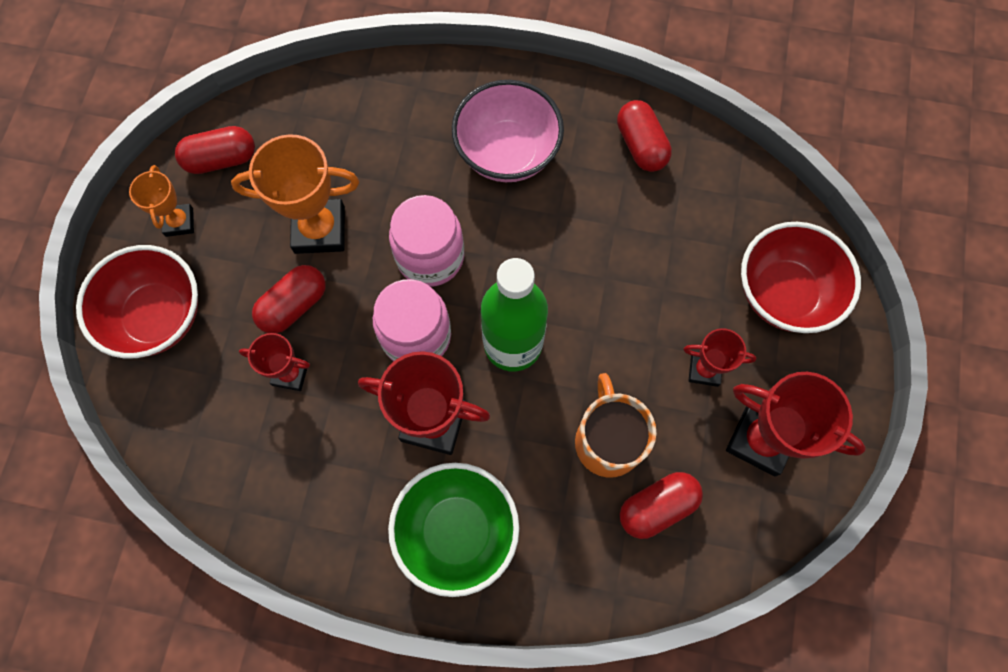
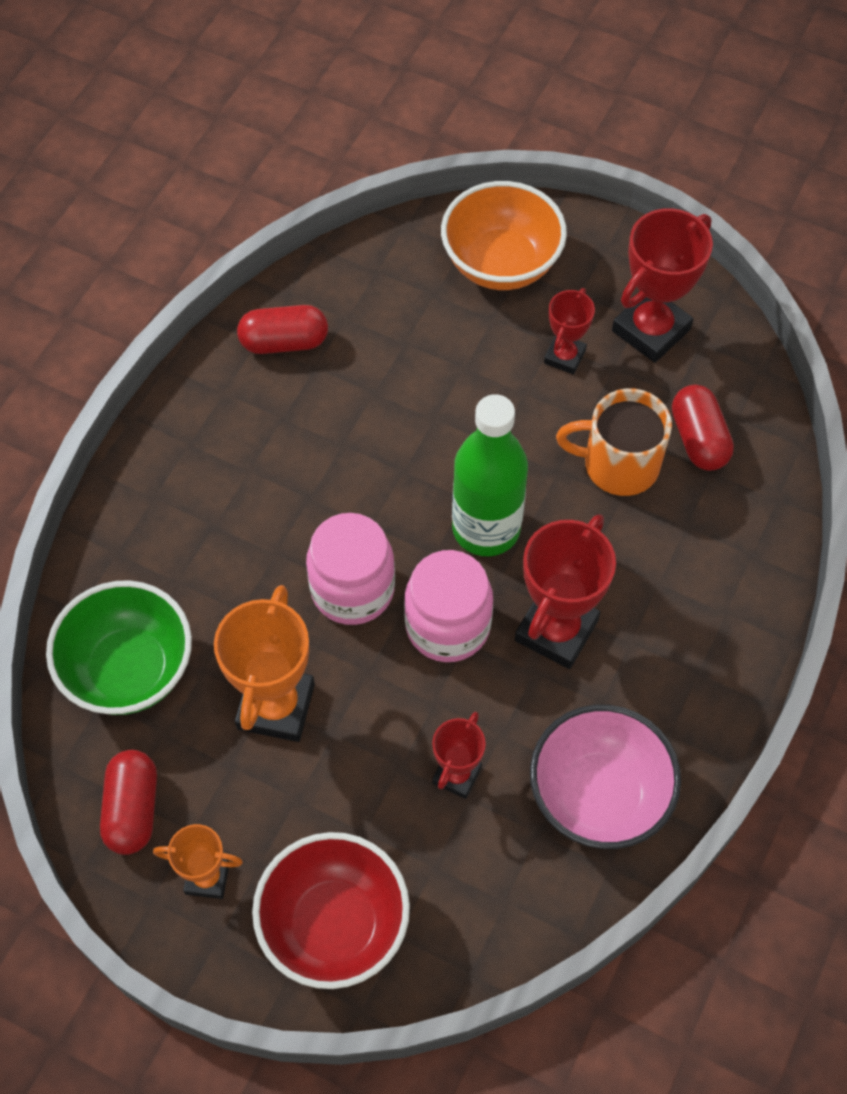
camera: 75 degrees left, 10 degrees down
(294, 305) = (369, 755): red capsule -> none
(456, 531) = (684, 634): green bowl -> green bowl (129, 669)
(507, 153) = (244, 477): pink bowl -> pink bowl (598, 795)
(783, 293) = (501, 263): red bowl -> orange bowl

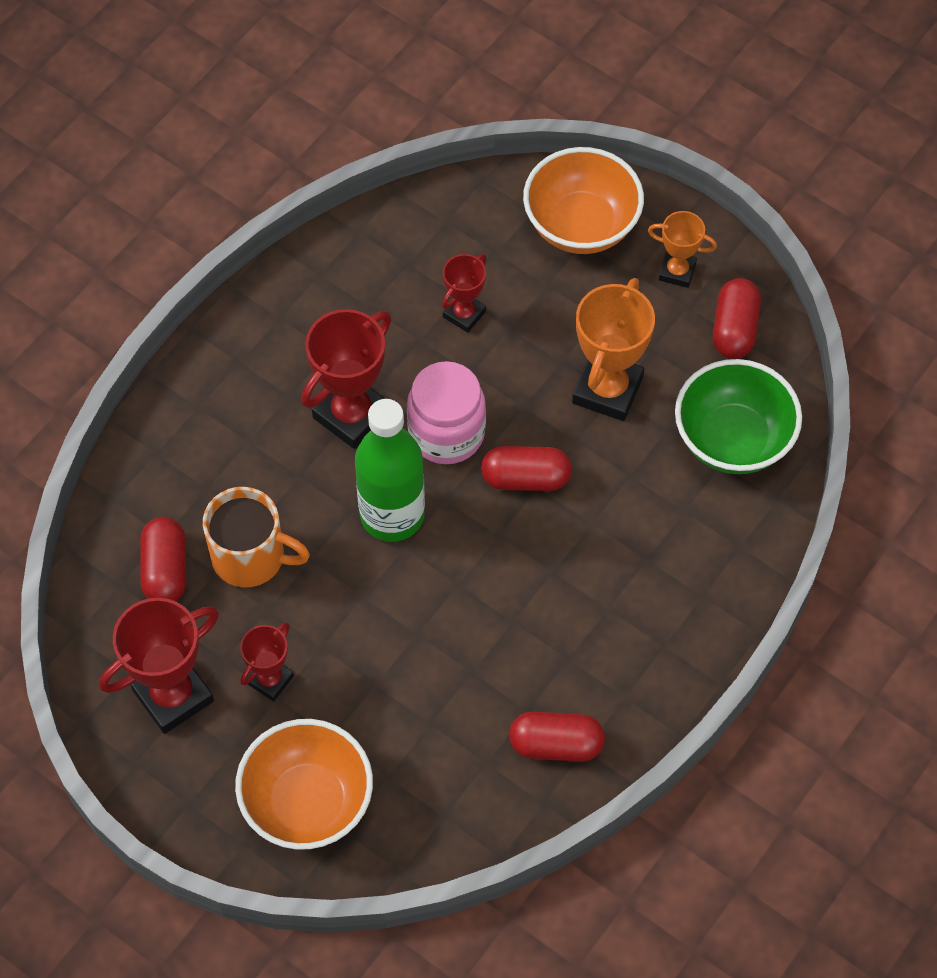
camera: 170 degrees left, 0 degrees up
(334, 924) = (581, 225): red bowl -> orange bowl
(352, 589) = (526, 478): pink jar -> red capsule
(598, 795) = (352, 282): pink bowl -> none

